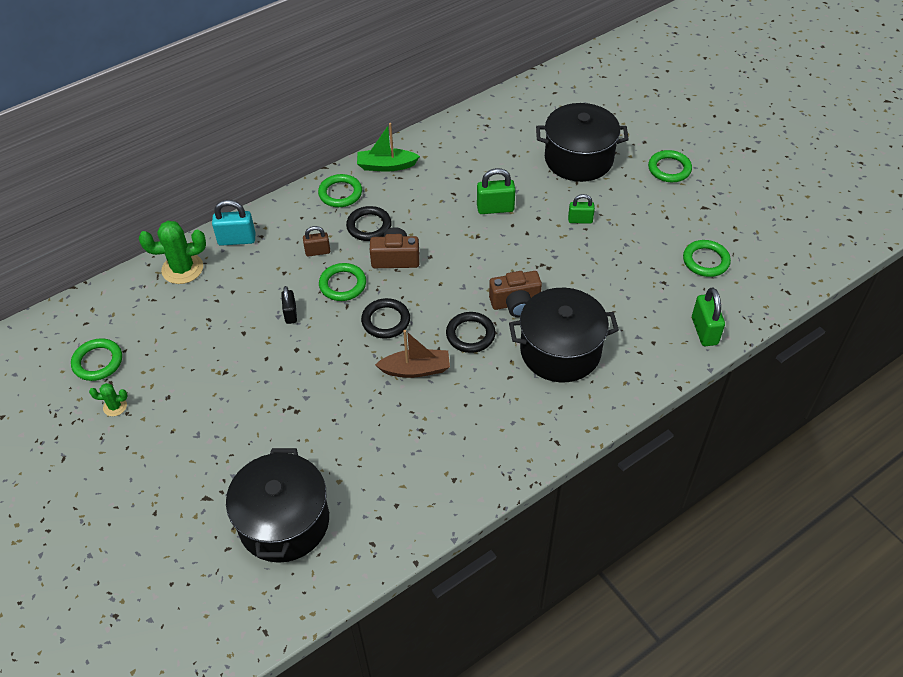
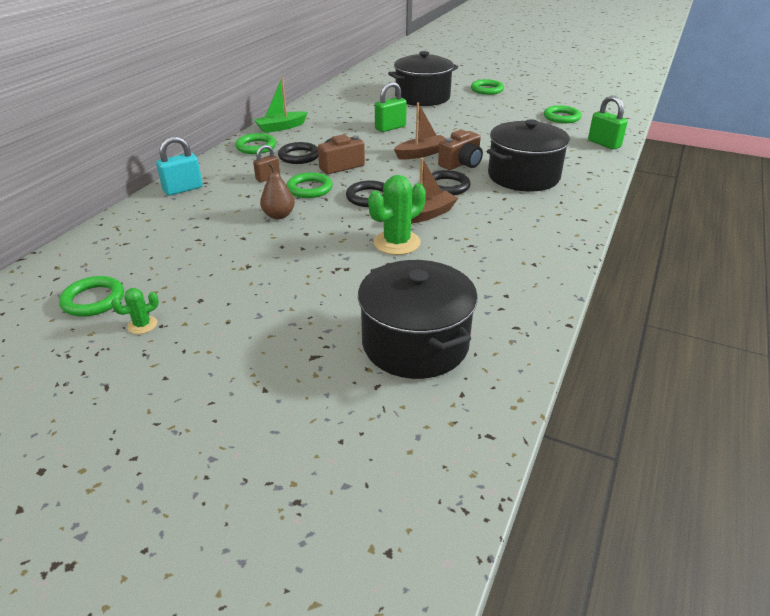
camera: 30 degrees left, 15 degrees down
(182, 269) = (141, 217): green cactus -> green cactus (397, 243)
(290, 314) = (279, 215): black padlock -> brown pear
(490, 269) = (421, 153): none -> brown boat
(580, 220) = (457, 120): green padlock -> none

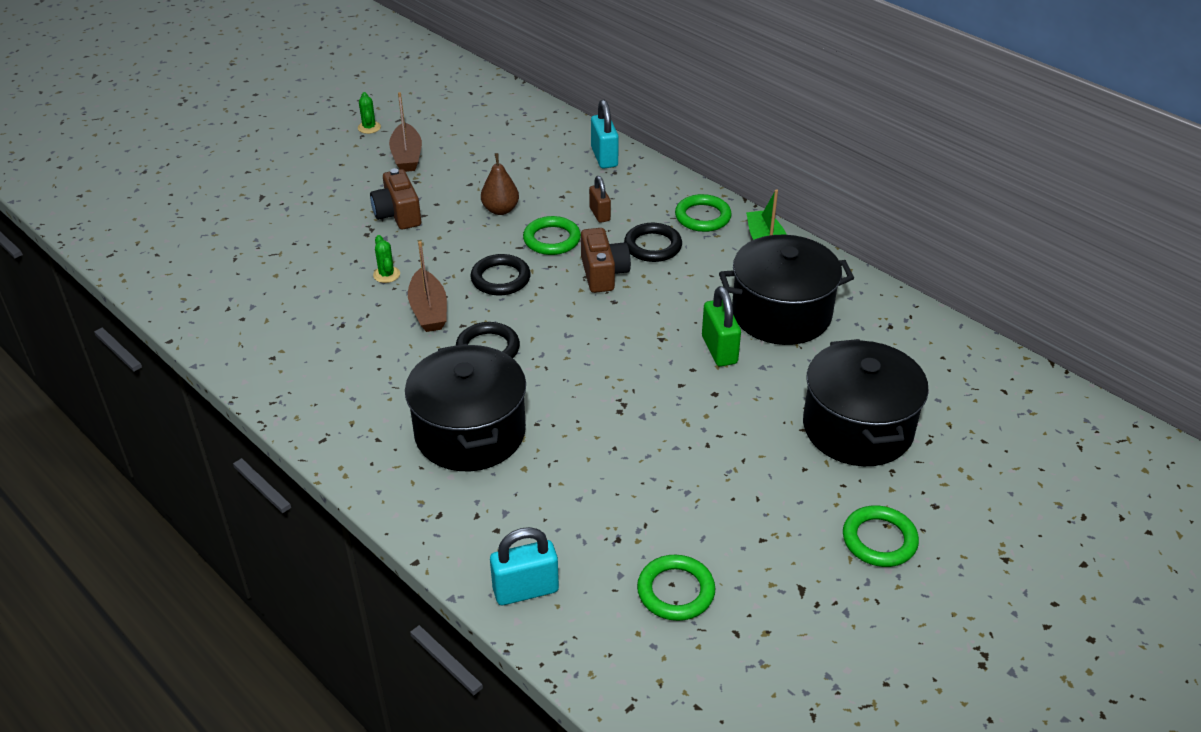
camera: 110 degrees right, 5 degrees up
(93, 300) = (422, 108): green ring -> none
(397, 243) = (386, 275): green cactus -> green cactus, size x0.51
(415, 343) = (229, 247): black pot -> black pot (781, 314)
(421, 153) = (603, 355): brown boat -> brown boat (407, 156)
(461, 164) = (547, 384): brown camera -> brown camera (398, 214)
(604, 144) = (525, 590): green padlock -> turquoise padlock

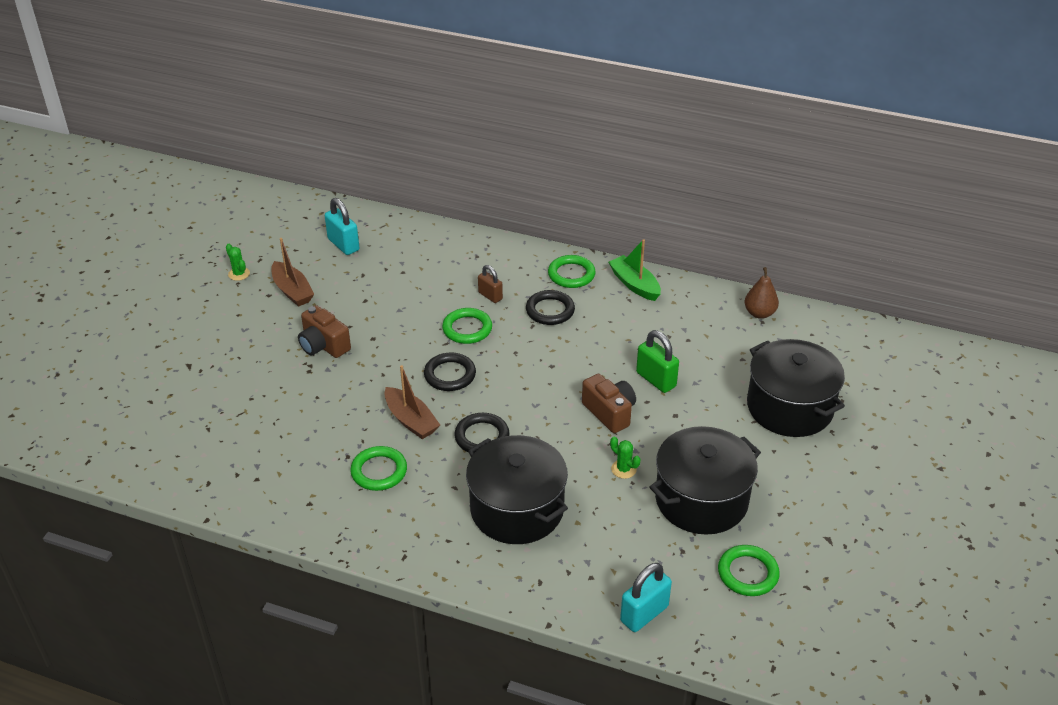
camera: 25 degrees left, 0 degrees up
(386, 275) = (353, 401): green cactus -> green cactus (623, 469)
(500, 210) = (407, 316): brown pear -> brown pear (759, 313)
(603, 273) = (528, 345): brown camera -> brown camera (610, 412)
(604, 157) = (459, 245): turquoise padlock -> turquoise padlock (343, 245)
(781, 314) = (681, 336): black pot -> black pot (701, 500)
(879, 540) = (855, 484): green ring -> green ring (379, 471)

